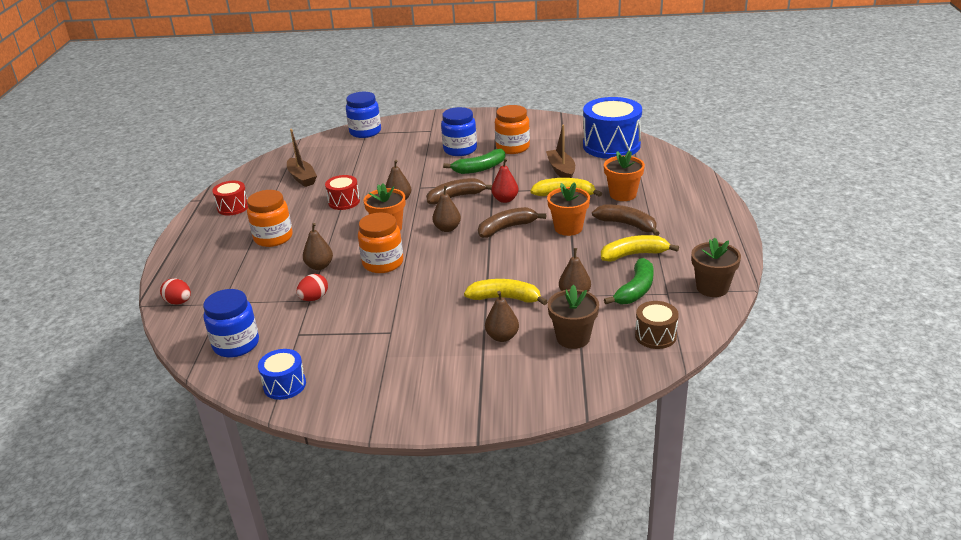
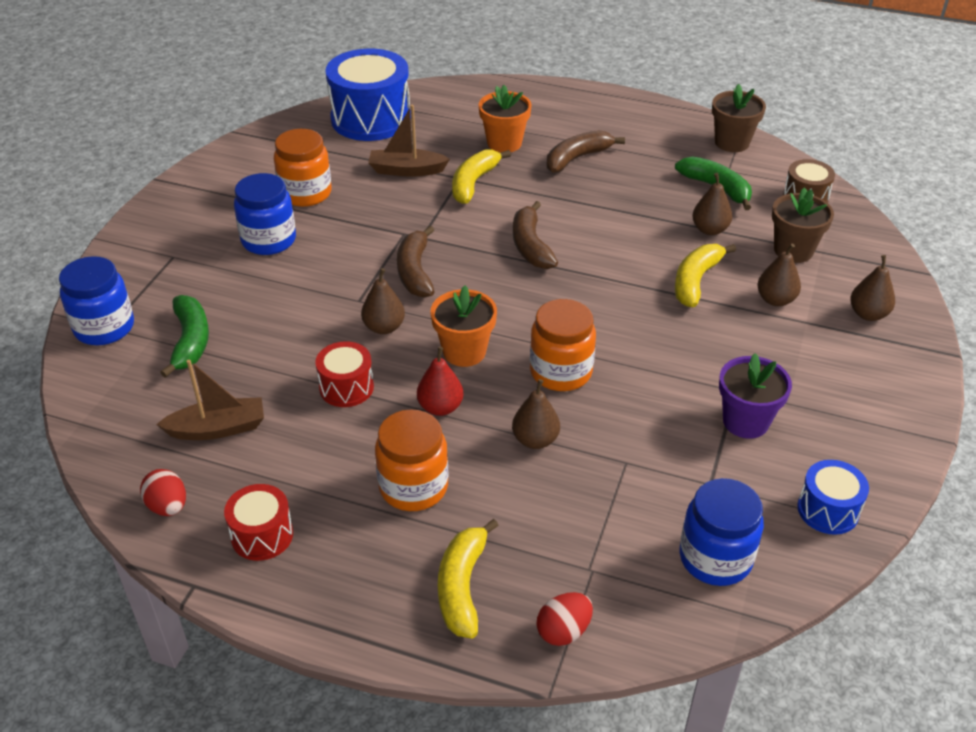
camera: 75 degrees left, 10 degrees up
(314, 298) = (623, 456): red egg -> red egg (168, 506)
(360, 340) = (745, 421): none -> purple flower pot
(447, 228) = (500, 296): brown pear -> brown pear (868, 314)
(479, 168) = (345, 234): green banana -> green banana (190, 341)
(505, 199) = (454, 231): red pear -> red pear (440, 407)
(568, 228) = (559, 199): orange flower pot -> none
(634, 254) = (644, 170): yellow banana -> yellow banana (462, 586)

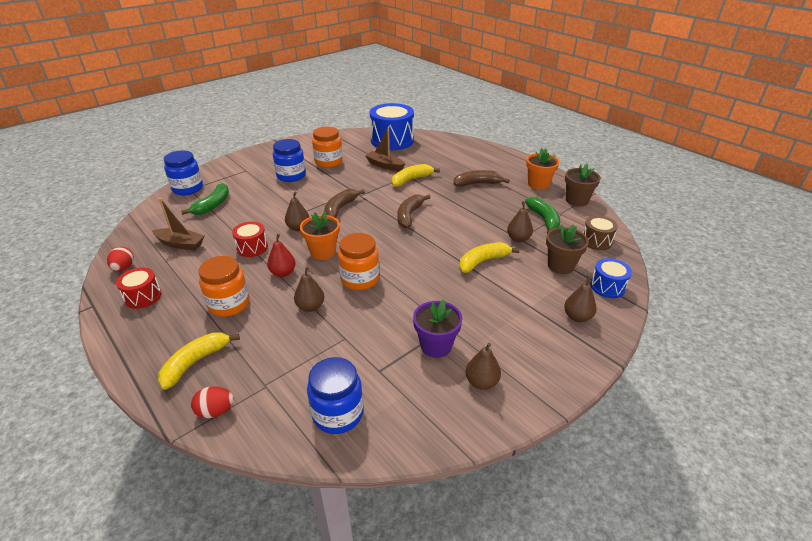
camera: 30 degrees right, 5 degrees down
(504, 143) = (446, 167): orange flower pot -> orange flower pot (538, 184)
(775, 300) = (522, 287): brown pear -> brown pear (481, 382)
(828, 510) = (435, 419): blue drum -> blue drum (607, 287)

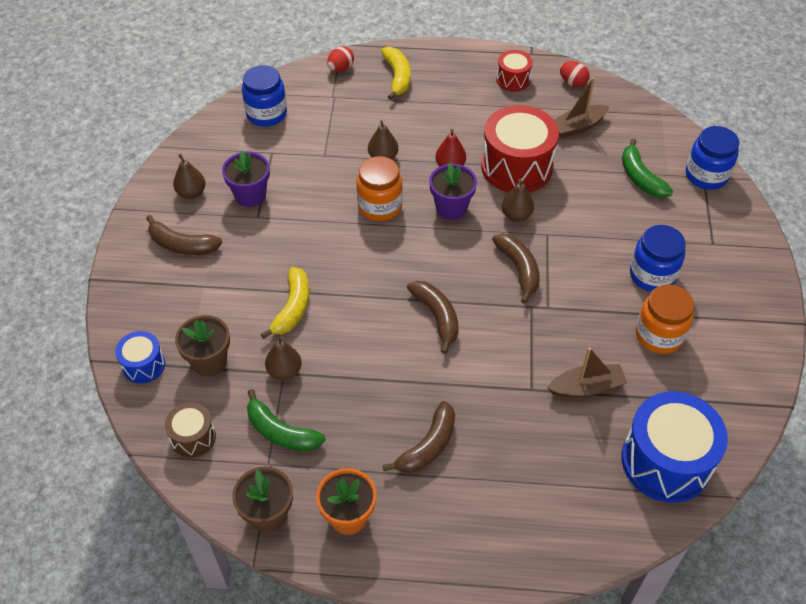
camera: 135 degrees right, 15 degrees up
(229, 304) = (444, 117): orange jar -> none
(252, 247) = (516, 167): red drum -> red drum, size x1.95
(323, 252) = (451, 208): orange flower pot -> purple flower pot
(411, 180) = (516, 384): yellow banana -> none
(525, 343) = (182, 245): none -> brown banana
(577, 317) = (153, 304): brown pear -> none

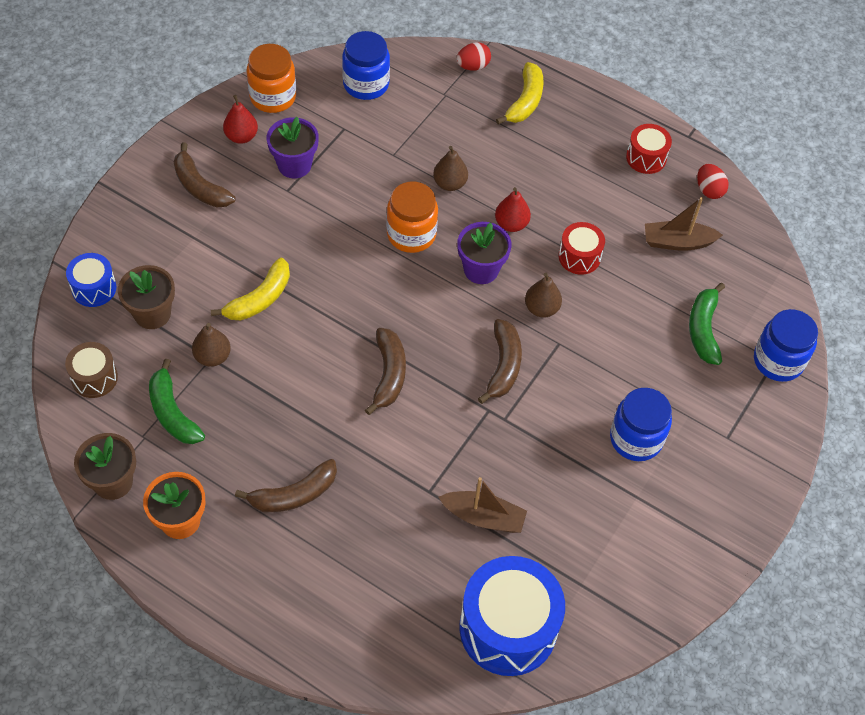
camera: 25 degrees right, 5 degrees up
(191, 193) = (241, 136): brown pear -> red pear
(516, 167) = (579, 257): red drum -> red drum, size x0.51
(659, 335) = (595, 503): orange jar -> orange jar (273, 97)

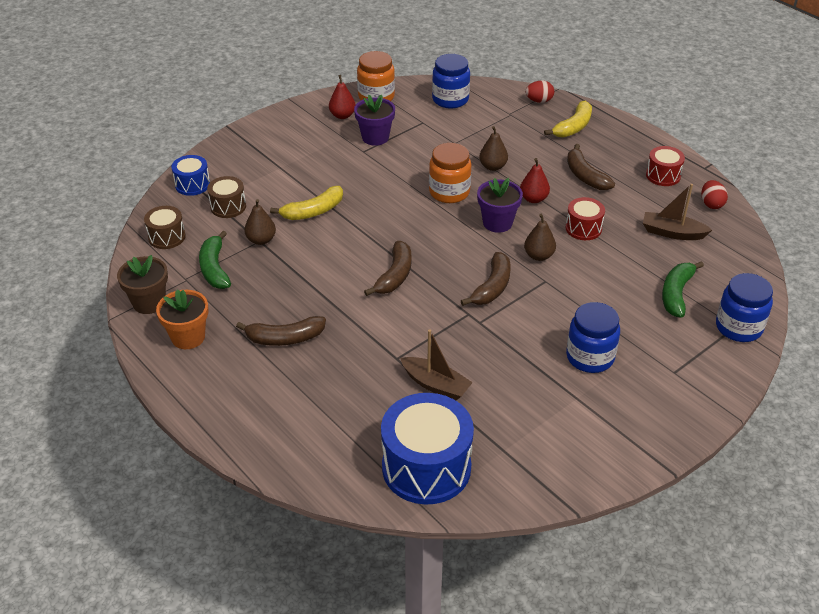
camera: 20 degrees right, 15 degrees down
(152, 314) = (228, 206): brown flower pot -> brown drum
(200, 186) = (298, 139): brown banana -> brown banana (585, 176)

